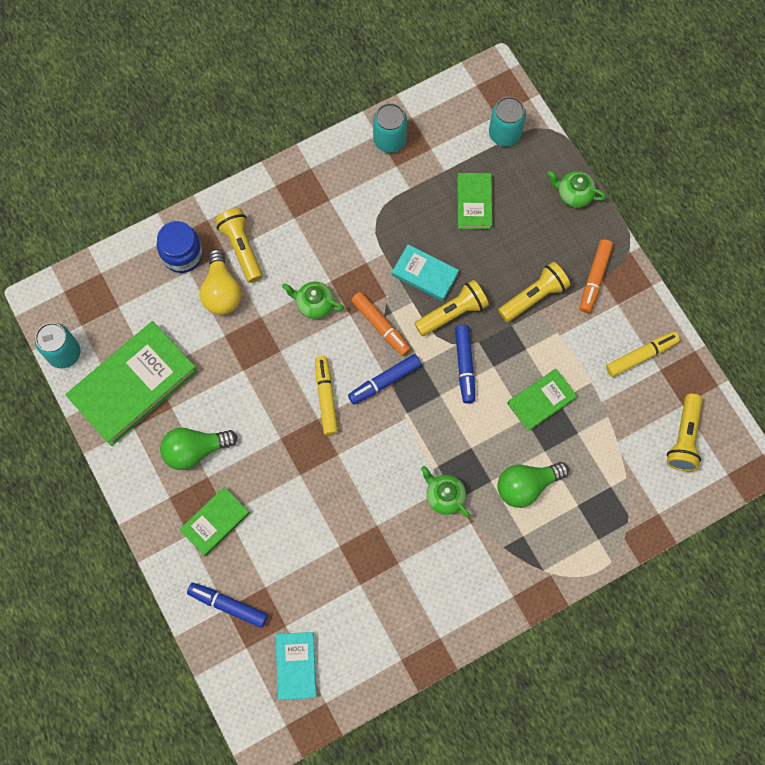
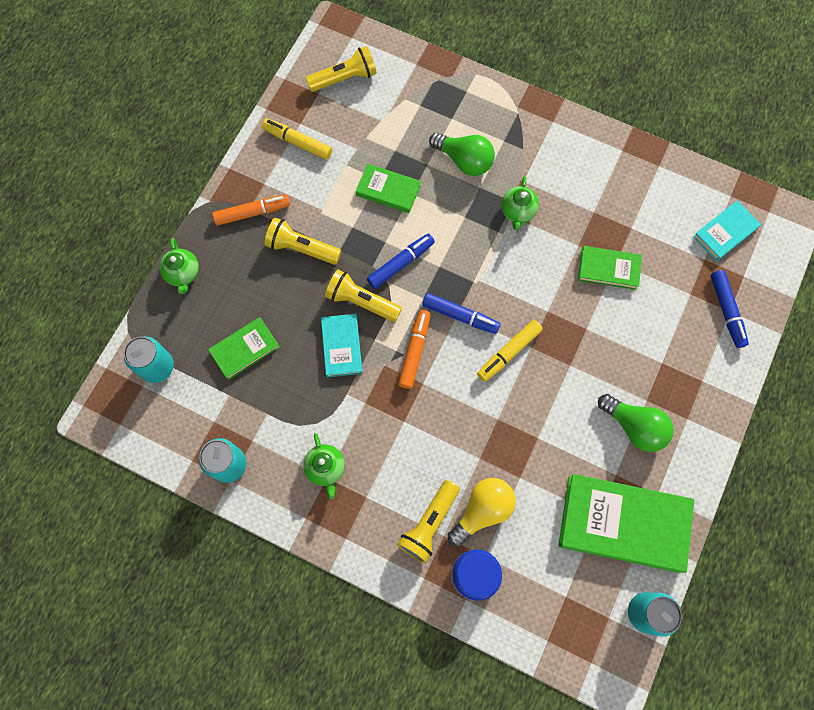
camera: 125 degrees left, 0 degrees up
(215, 522) = (675, 367): green book -> green book (608, 269)
(314, 304) = (435, 420): green teapot -> green teapot (326, 468)

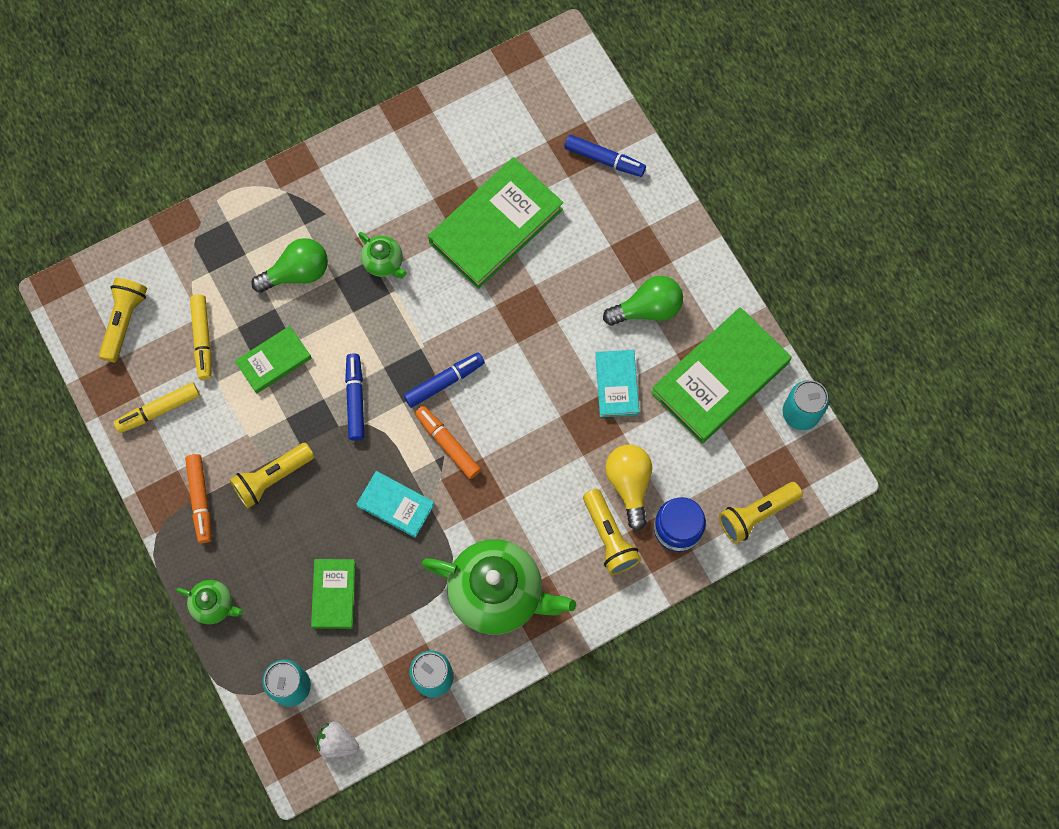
camera: 55 degrees left, 0 degrees up
(136, 428) = (337, 742): none -> white strawberry
(252, 213) = (200, 500): orange marker -> orange marker turned 150 degrees clockwise
(326, 468) = (498, 593): green teapot -> green teapot, size x2.13
(361, 302) = (366, 459): yellow flashlight -> yellow flashlight (756, 514)
(509, 353) = (508, 364): yellow marker -> yellow marker (202, 339)
(608, 269) = (496, 226): green book -> green book, size x1.89
(725, 232) = (535, 106): turquoise book -> turquoise book (617, 385)

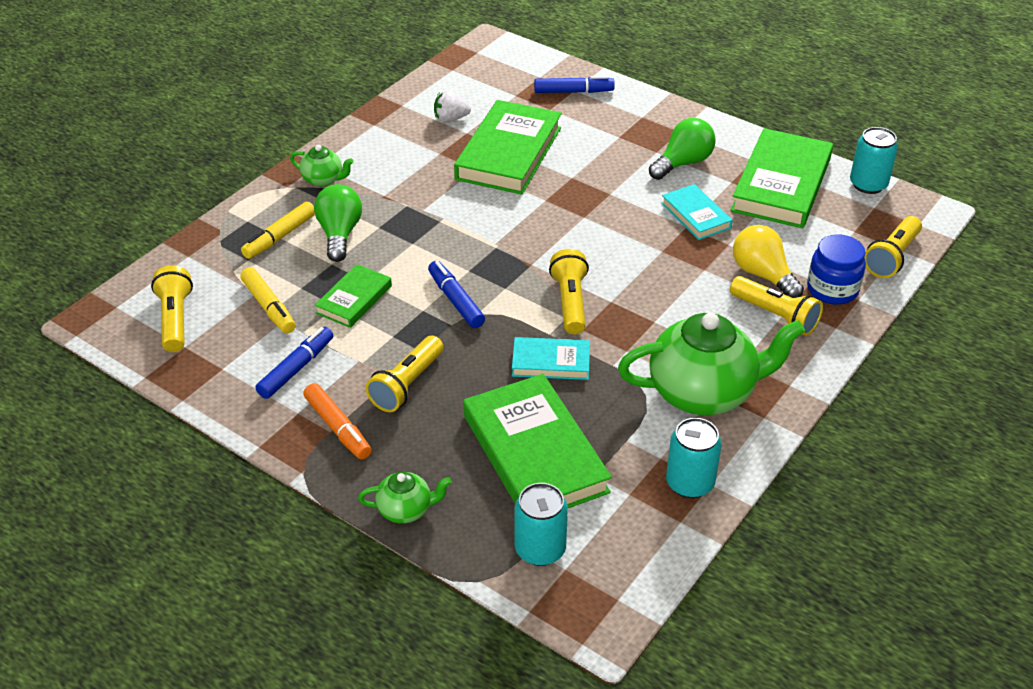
camera: 25 degrees left, 30 degrees down
(158, 410) = (250, 373): yellow marker -> yellow marker (279, 237)
(297, 273) = (339, 234): green light bulb -> green light bulb turned 45 degrees counterclockwise
(334, 594) = (534, 453): green book -> green book, size x1.89
(337, 742) = (627, 580): white strawberry -> white strawberry (450, 119)
(384, 262) = (420, 204): green teapot -> green teapot (323, 180)
(444, 382) = (535, 262): blue marker -> blue marker (296, 368)
(447, 444) = (570, 302): orange marker -> yellow flashlight

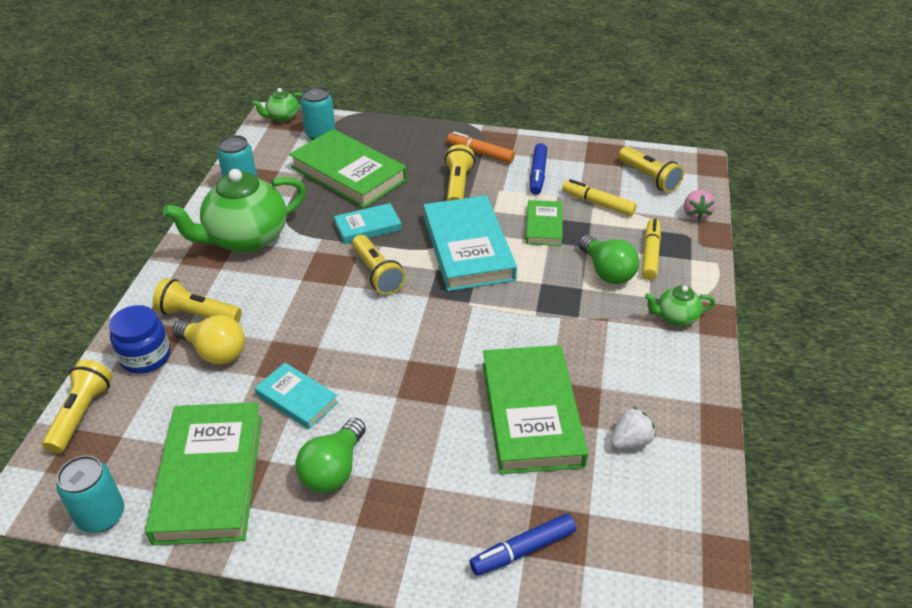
camera: 155 degrees right, 0 degrees up
(183, 261) = (695, 214): none -> pink strawberry
(406, 510) = (407, 130): green teapot -> green teapot (282, 117)
(456, 300) = (468, 248): blue marker -> turquoise book

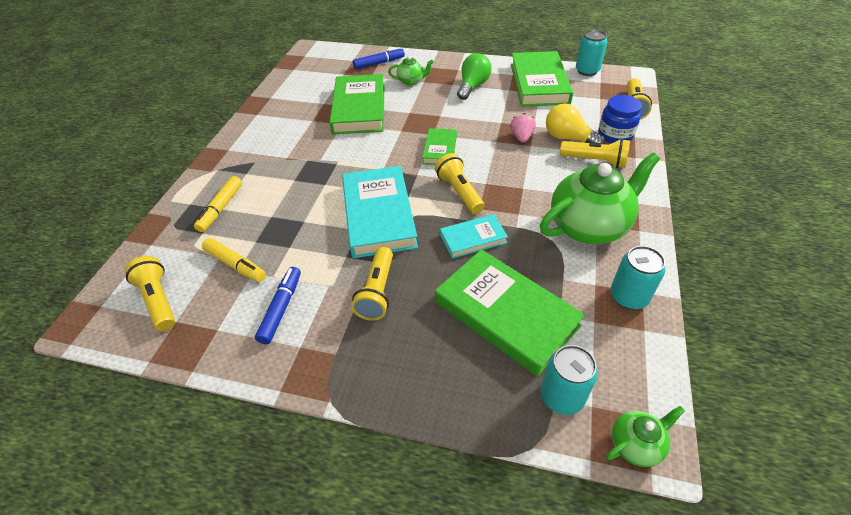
camera: 175 degrees left, 5 degrees up
(297, 399) = (502, 114): turquoise book -> none
(480, 153) = (340, 348): orange marker -> none
(544, 226) = (302, 238): green book -> green book (440, 149)
(607, 271) = (267, 193): green light bulb -> none
(630, 441) = (308, 98): white strawberry -> none
(675, 317) = (237, 159): green teapot -> green teapot (411, 81)
(695, 214) = (148, 250): pink strawberry -> pink strawberry (521, 137)

